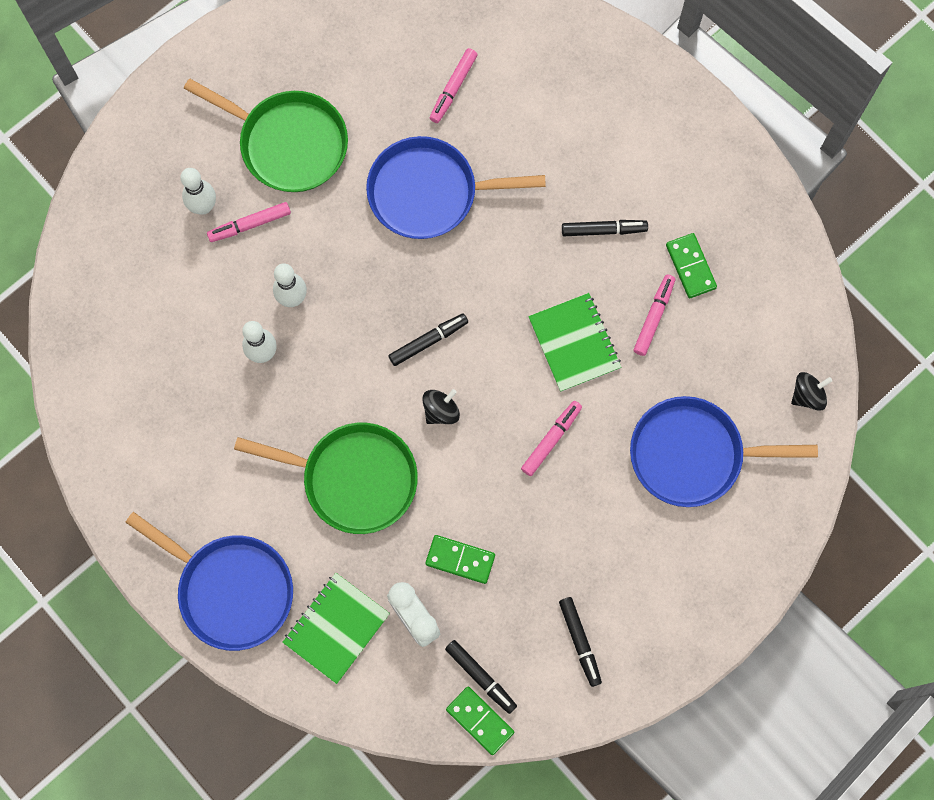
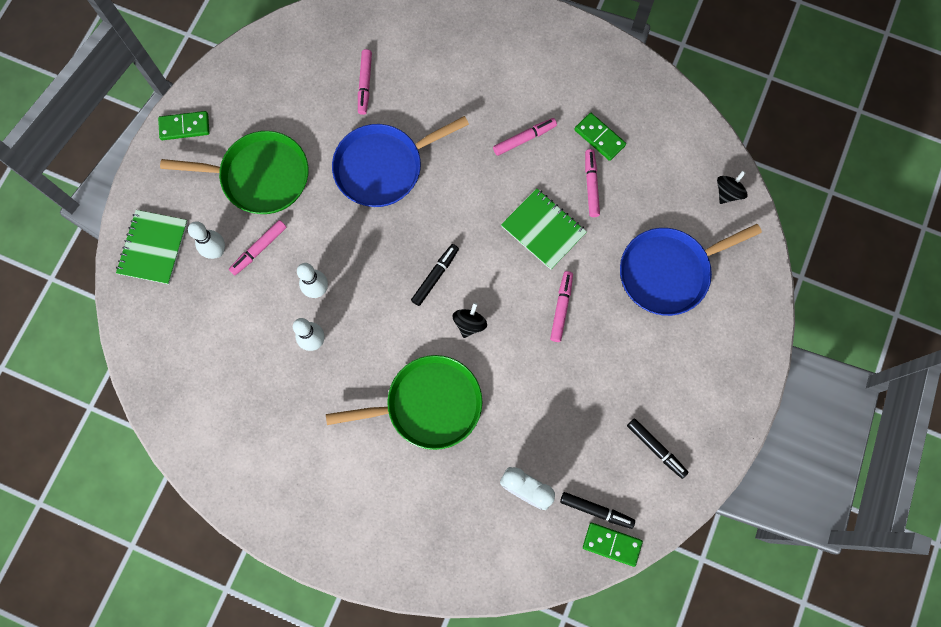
camera: 25 degrees left, 0 degrees up
(231, 589) = (375, 534): blue pan -> none
(336, 628) = (470, 525): green notebook -> green notebook (153, 248)
(460, 560) = (537, 429): green domino -> green domino (184, 127)
(603, 230) = (524, 139): black marker -> pink marker

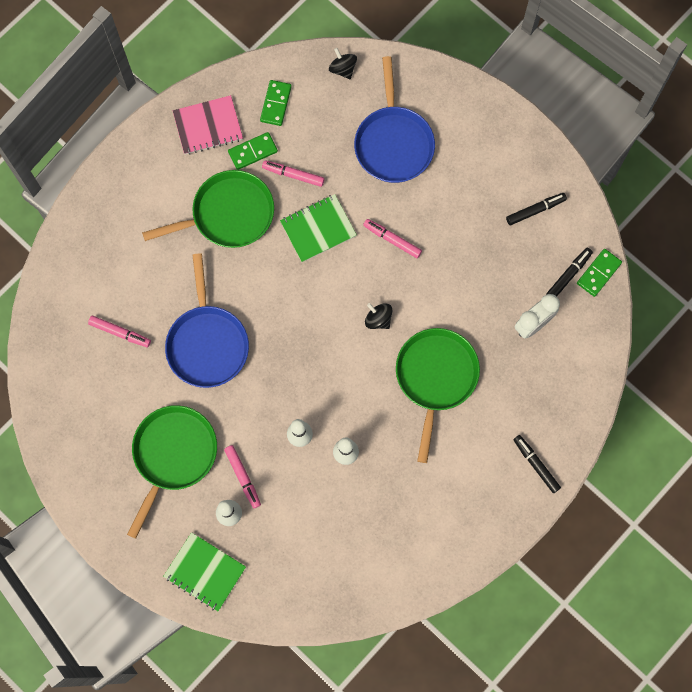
camera: 70 degrees left, 0 degrees up
(184, 127) = (96, 509): green domino -> green domino (276, 104)
(435, 276) = (325, 333): black marker -> black marker (536, 465)
(524, 139) = (228, 214): pink marker -> green pan
(608, 86) = (208, 126): none -> pink notebook

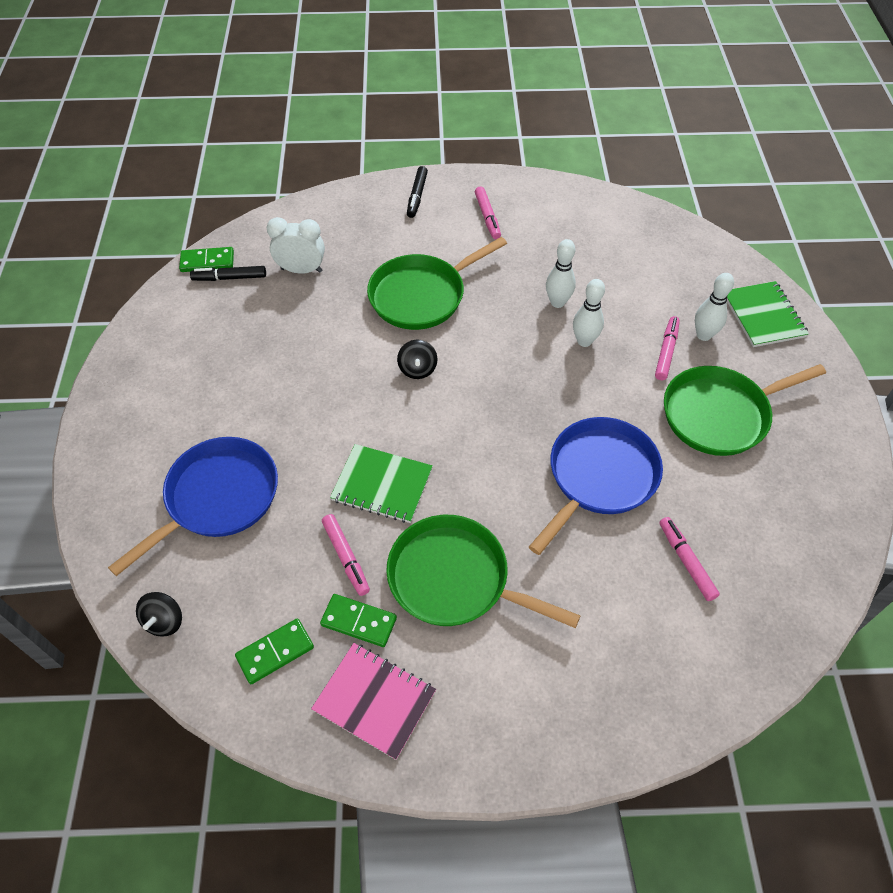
camera: 135 degrees left, 20 degrees down
(392, 240) = (328, 417): pink marker -> pink marker (487, 217)
(535, 210) = (186, 339): black marker -> none

